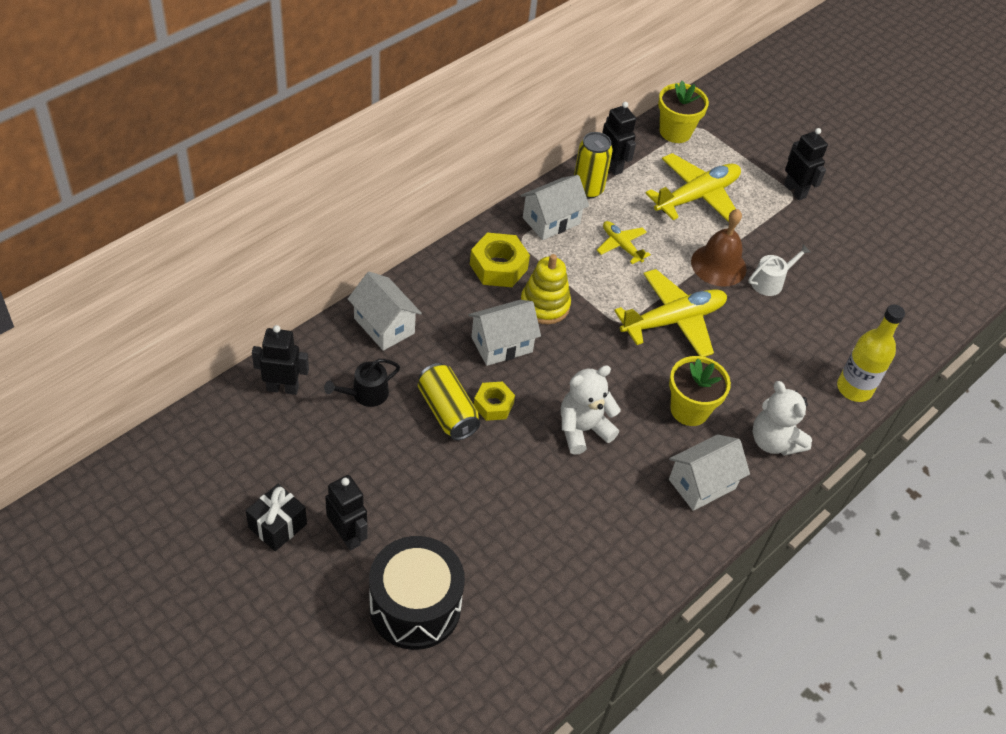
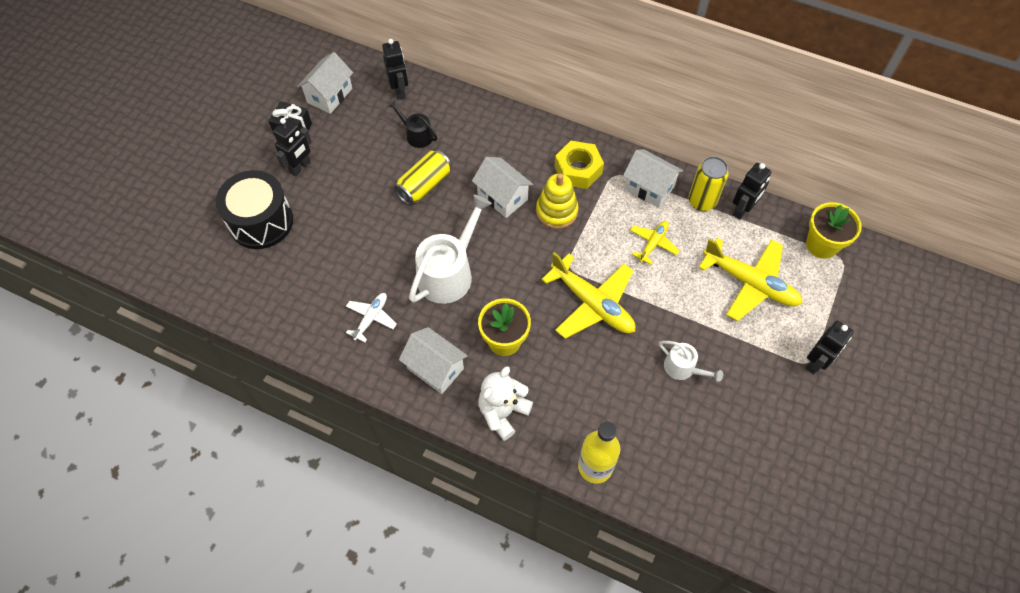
camera: 75 degrees right, 10 degrees up
(384, 326) = (481, 123): white house -> white house (329, 95)
(493, 405) = (443, 210): yellow nut -> none
(583, 429) = (449, 273): white teddy bear -> white watering can
(613, 525) = (371, 318): none -> white plane
(718, 265) = (677, 322): brown bell -> none

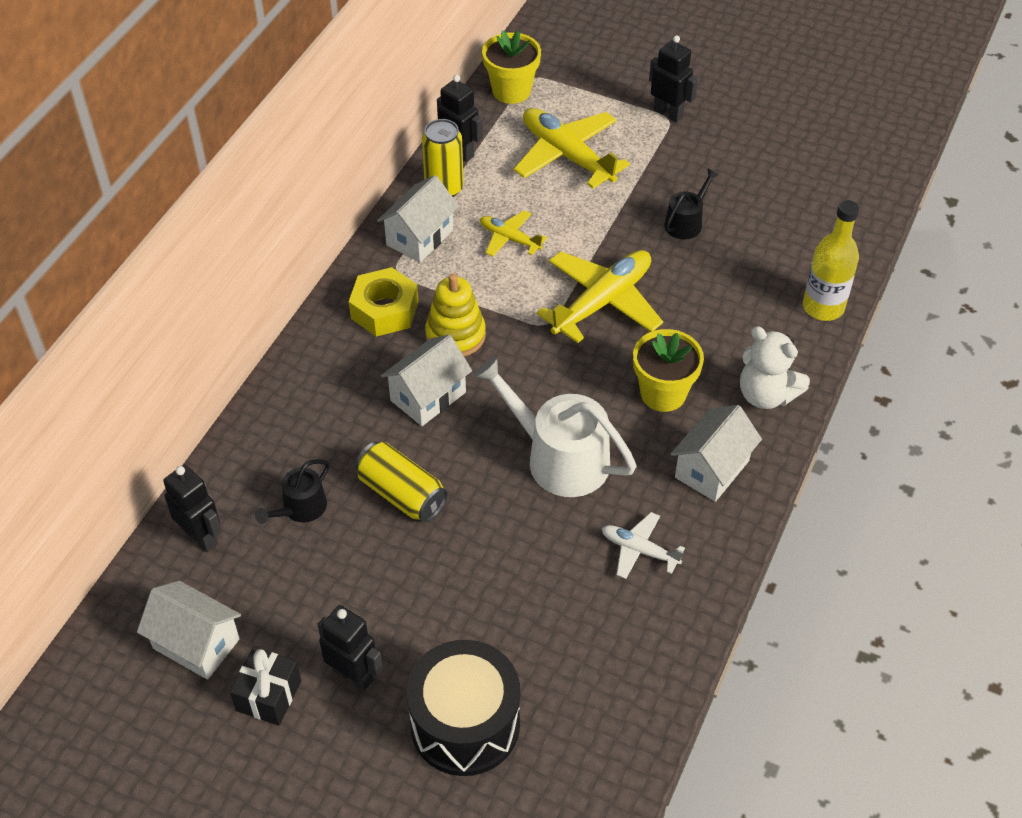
camera: 90 degrees left, 10 degrees down
(399, 91) = (201, 537): black robot -> black robot turned 60 degrees clockwise
(683, 368) = (686, 222): white watering can -> black watering can
(750, 283) = (567, 155): yellow plane -> yellow plane turned 75 degrees counterclockwise

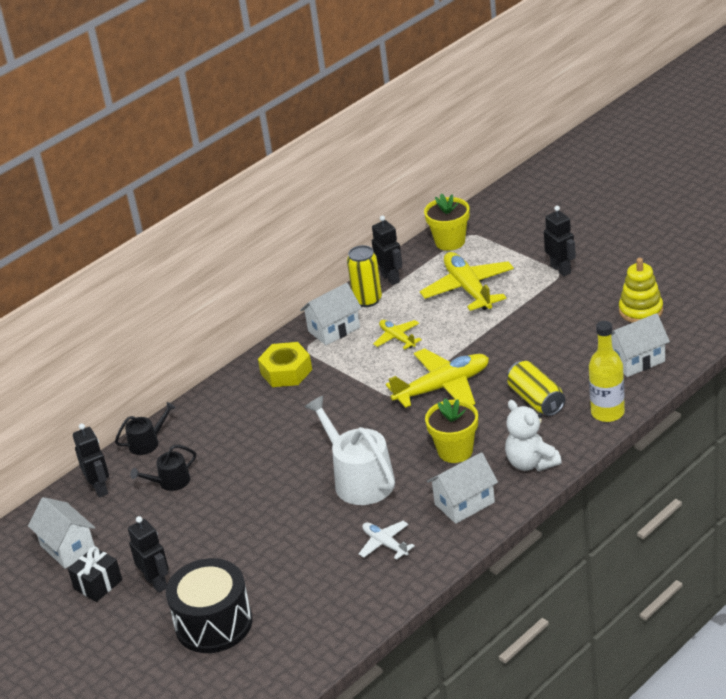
camera: 25 degrees right, 15 degrees down
(402, 494) = (241, 484): yellow can -> yellow can (536, 400)
(428, 396) = (288, 428): white house -> white house (637, 360)
(455, 335) = (327, 394): yellow stacking toy -> yellow stacking toy (641, 311)
(686, 222) = (534, 344): black watering can -> black watering can (147, 442)

